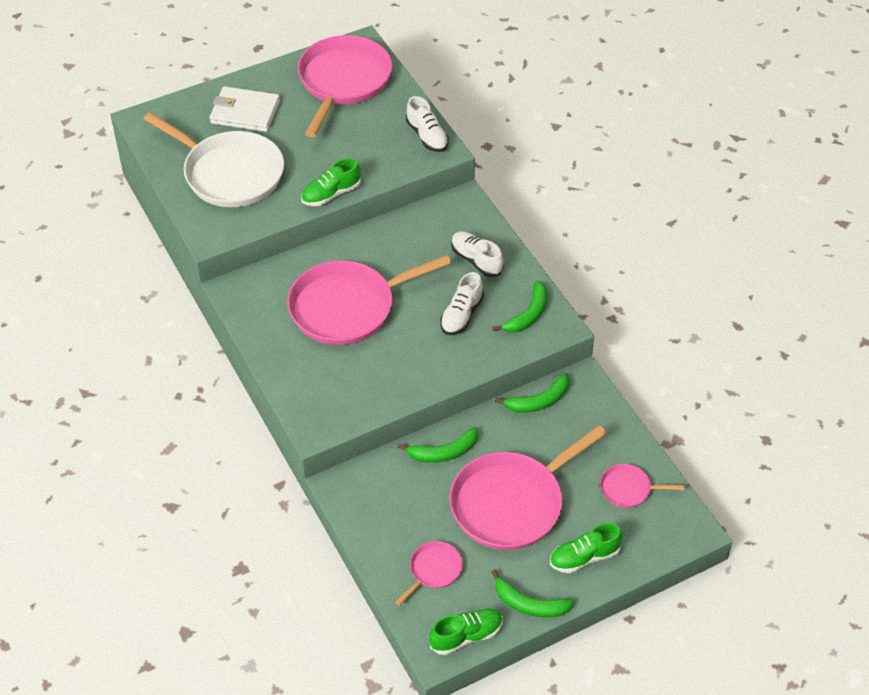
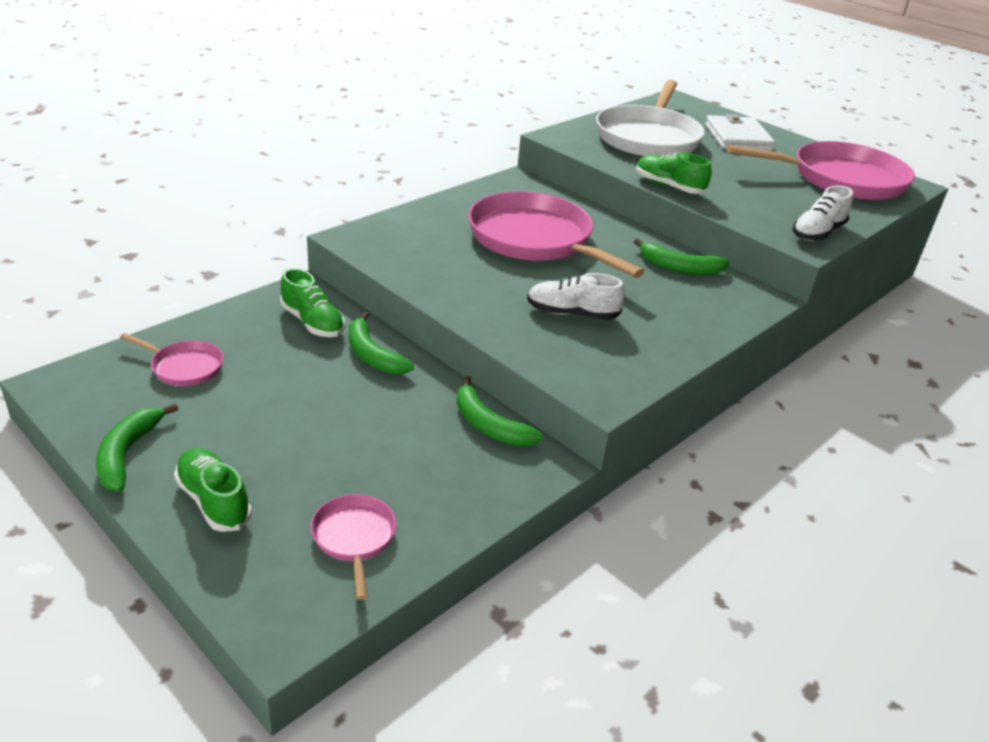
camera: 70 degrees right, 15 degrees down
(466, 636) = (78, 403): green shoe -> green shoe (313, 322)
(476, 260) = (671, 316): white shoe -> none
(511, 503) = (302, 419): pink pan -> none
(528, 315) = (607, 366): green banana -> green banana (679, 268)

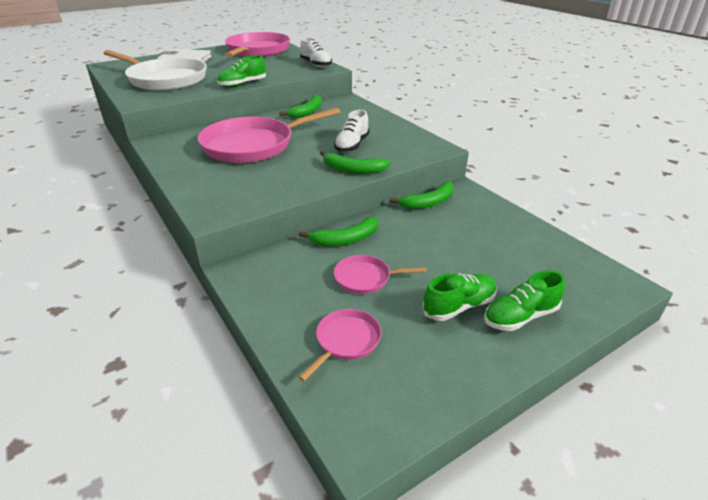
camera: 75 degrees left, 0 degrees up
(127, 454) = (472, 370): green banana -> green banana (352, 170)
(313, 322) = (293, 266): green shoe -> green shoe (459, 306)
(354, 537) = (539, 256): pink pan -> pink pan (365, 278)

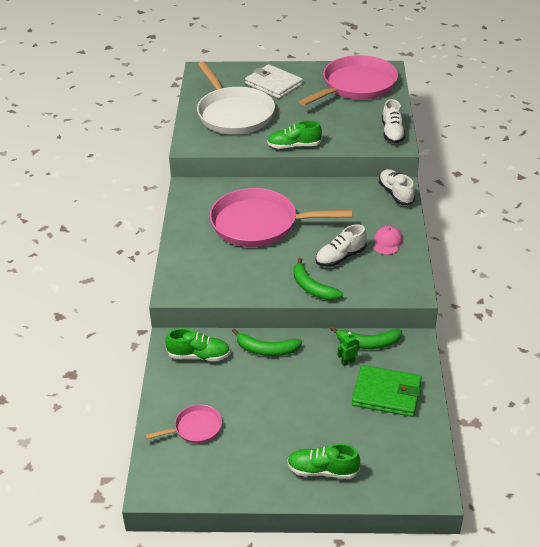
camera: 35 degrees right, 5 degrees up
(307, 112) = (344, 194): green banana -> none
(348, 103) = (395, 194): none -> white shoe
(365, 278) = (249, 389): pink pan -> none
(378, 127) = (387, 242): none -> pink cap
(429, 221) = (348, 362): none -> green robot
(459, 306) = (290, 442): green shoe -> green shoe (199, 355)
(489, 230) = (387, 393): none -> green wallet

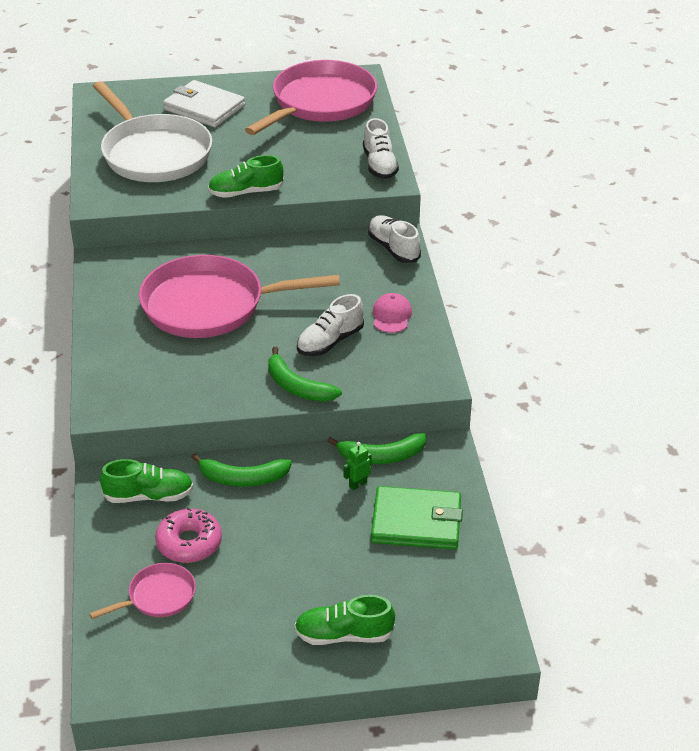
camera: 10 degrees left, 0 degrees up
(222, 392) = (189, 543): none -> pink donut

